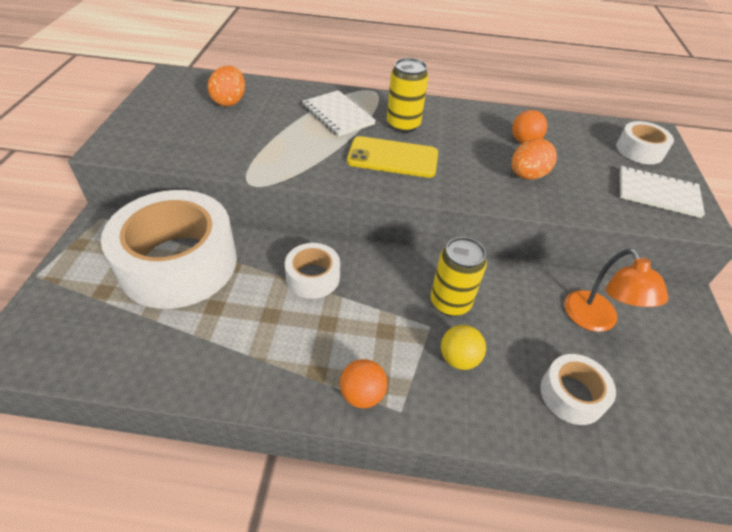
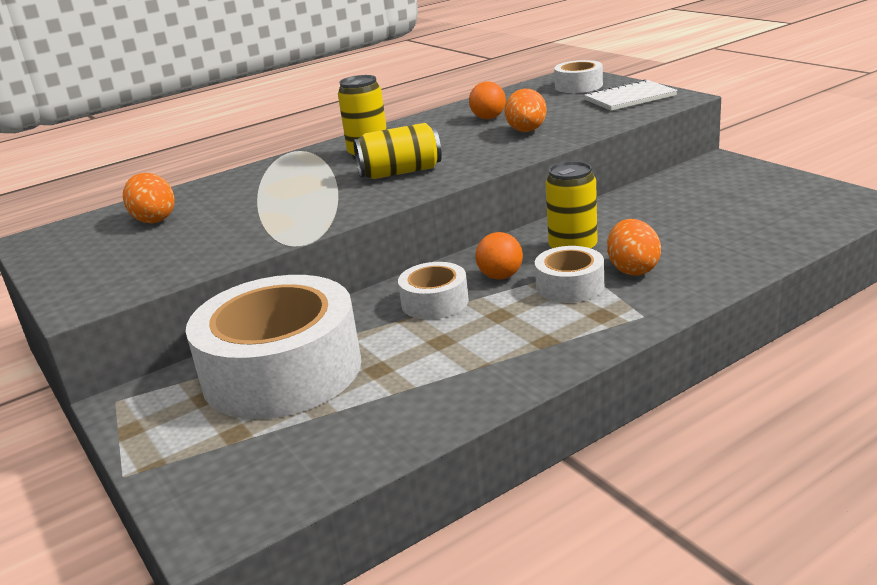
camera: 35 degrees left, 20 degrees down
(338, 115) = (293, 176): white notebook -> none
(362, 394) = (601, 327): orange ball -> orange ball (500, 276)
(393, 157) = (400, 172): yellow phone -> yellow can
(458, 358) = (633, 269): yellow ball -> orange egg
(572, 394) = (733, 239): white tape -> white tape (570, 286)
(596, 320) = (685, 200): orange lamp -> none

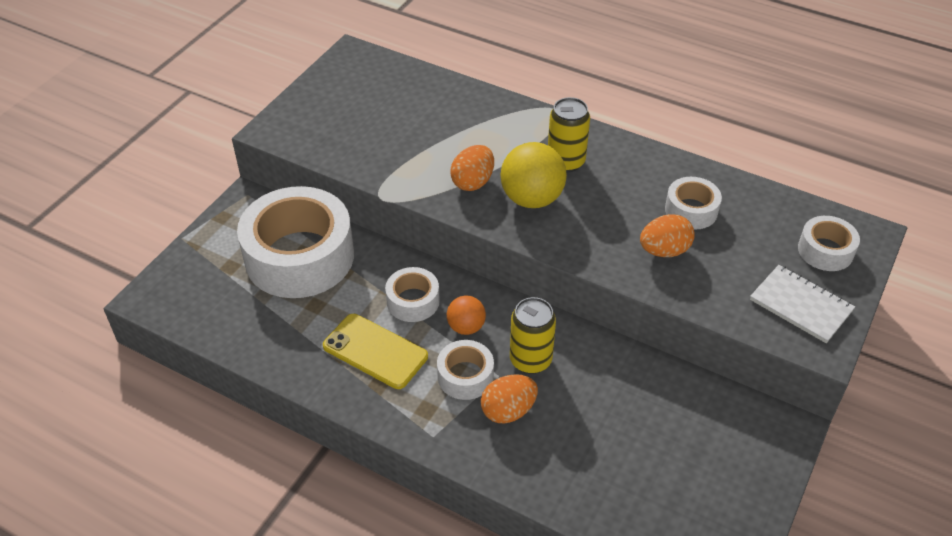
camera: 60 degrees right, 20 degrees up
(154, 219) = (398, 97): orange egg -> orange egg (473, 182)
(400, 172) = (532, 199): yellow can -> yellow ball
(488, 118) = (691, 210): orange ball -> white tape
(491, 335) = (375, 351): none -> yellow phone

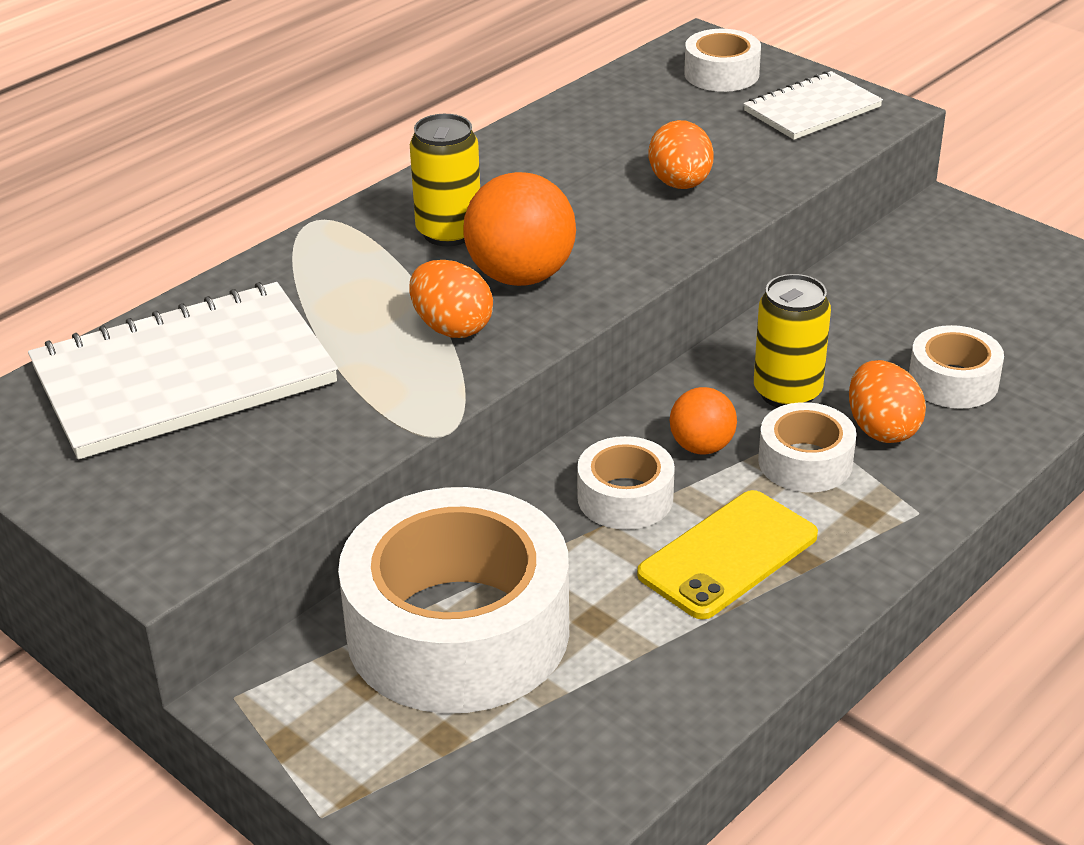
camera: 75 degrees left, 10 degrees down
(404, 102) = (184, 376): none -> white notebook
(532, 199) = (521, 276): yellow ball -> orange ball
(691, 210) = (607, 149): white tape -> white tape (953, 381)

